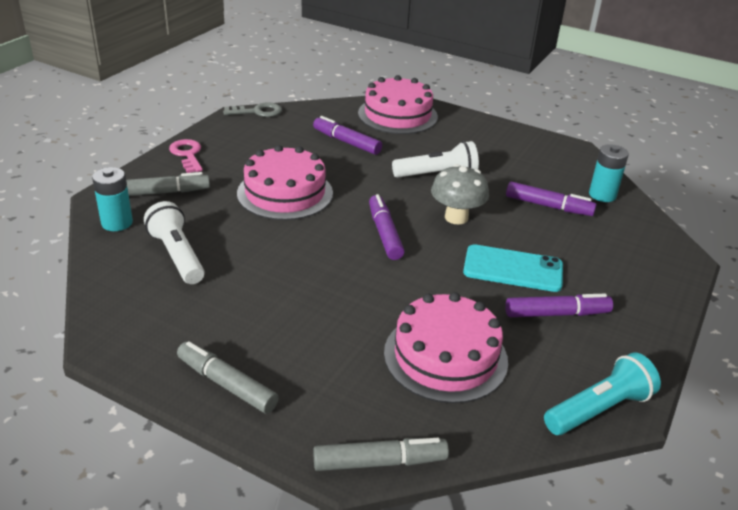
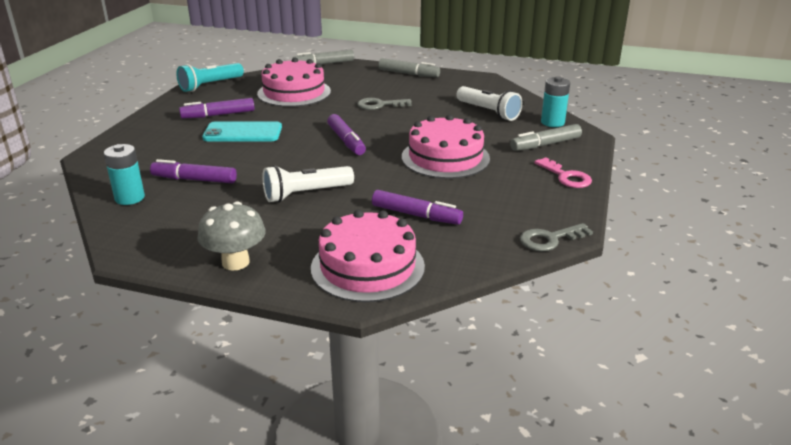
camera: 170 degrees right, 5 degrees down
(318, 297) = (379, 105): none -> grey key
(456, 217) = (286, 159): grey mushroom -> grey mushroom (235, 262)

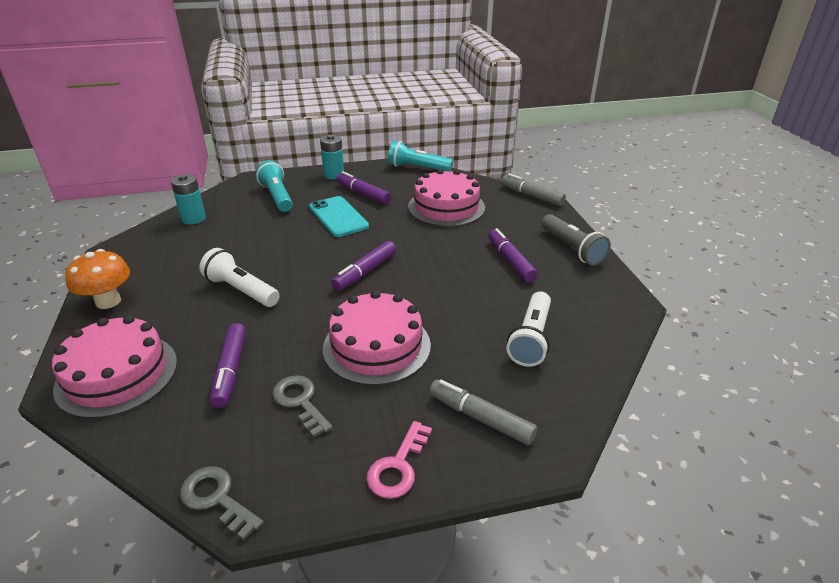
camera: 60 degrees right, 5 degrees up
(156, 150) = (277, 197): none -> turquoise flashlight
(194, 179) = (237, 230): purple marker -> purple marker (510, 261)
(235, 262) = (108, 301): grey mushroom -> orange mushroom
(379, 105) = (468, 260): grey key -> grey key (300, 401)
(408, 74) = (572, 248): grey marker -> grey flashlight
(552, 122) = (558, 405): turquoise battery -> turquoise battery (334, 175)

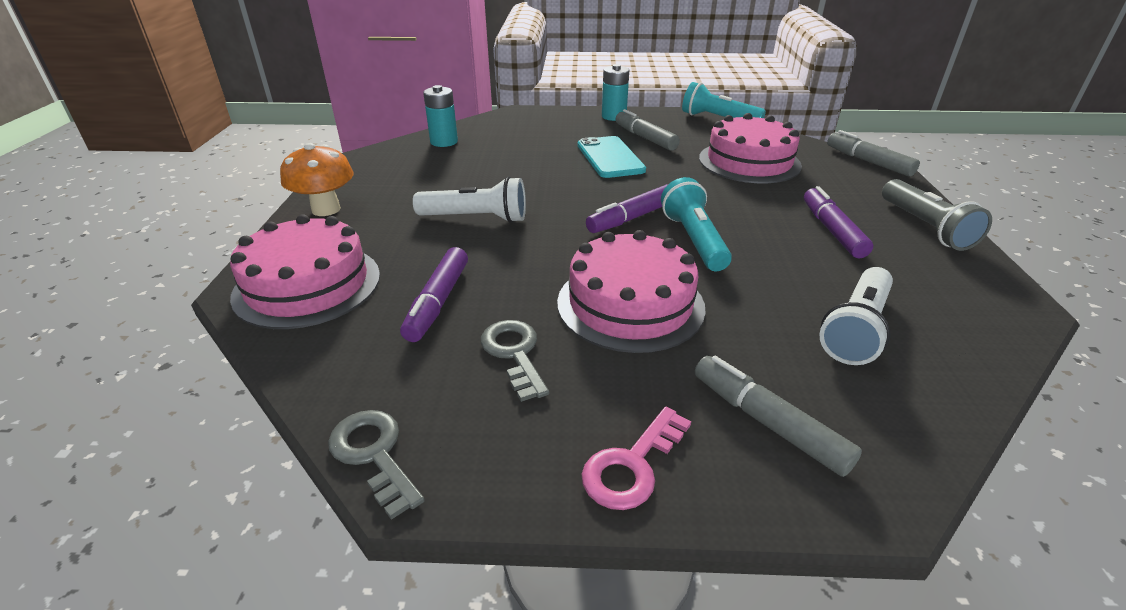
camera: 15 degrees right, 0 degrees up
(241, 290) = (476, 218): white flashlight -> white flashlight turned 135 degrees clockwise
(277, 197) = (542, 131): turquoise flashlight -> turquoise flashlight (694, 240)
(363, 194) = (645, 138): purple marker -> grey marker

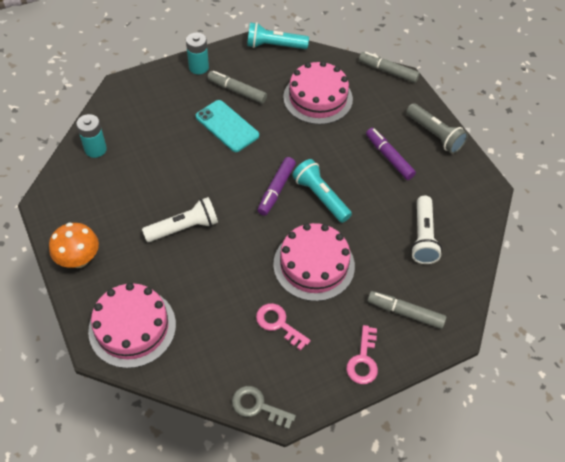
camera: 30 degrees left, 20 degrees up
(437, 302) = (215, 307): purple marker -> none
(514, 353) = (278, 324): grey key -> pink key

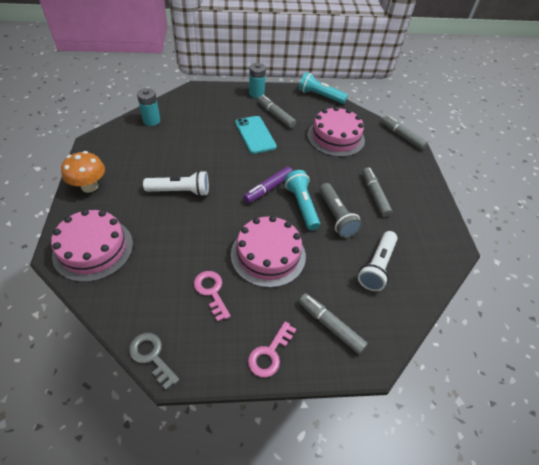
camera: 20 degrees right, 5 degrees down
(389, 157) = (374, 195): purple marker -> grey marker
(434, 135) = (422, 191): grey flashlight -> grey flashlight (336, 216)

